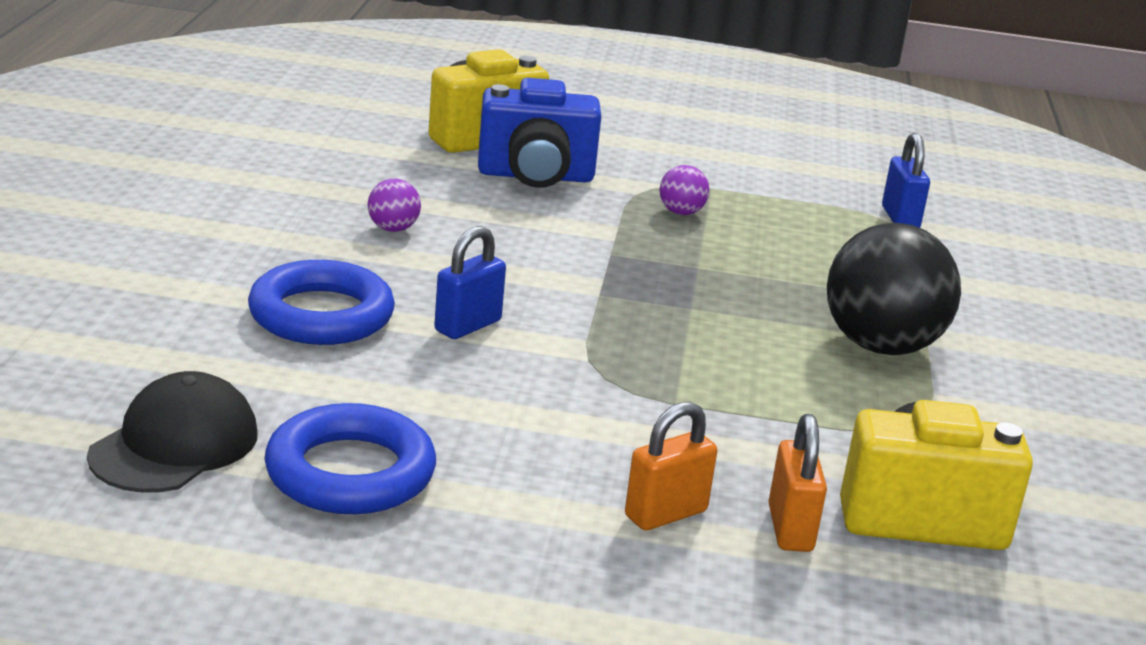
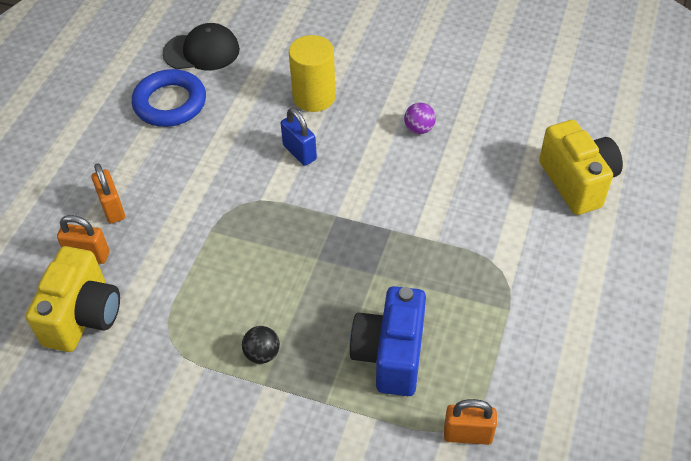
camera: 105 degrees right, 25 degrees up
(174, 444) = (202, 51): black cap -> black cap turned 45 degrees counterclockwise
(321, 315) = (314, 97): blue ring -> yellow cylinder
(535, 176) = (510, 205): blue camera -> blue camera (390, 355)
(681, 212) = (460, 281): purple ball -> none
(881, 346) = (262, 354): black ball -> black ball, size x0.44
(900, 218) = (467, 434): blue padlock -> orange padlock

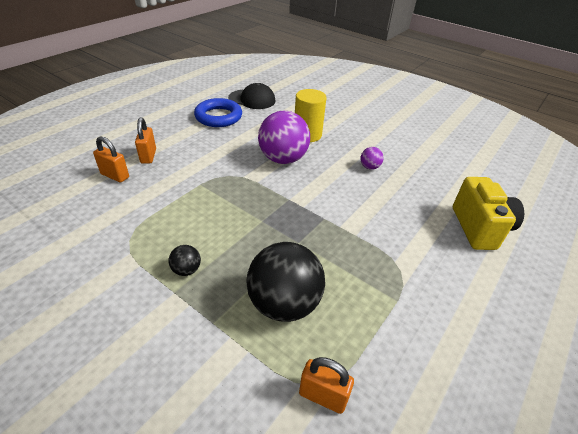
camera: 15 degrees right, 10 degrees down
(83, 316) = (85, 208): yellow camera -> none
(299, 152) = (283, 159): blue padlock -> purple ball
(390, 355) = (284, 303): blue camera -> black ball

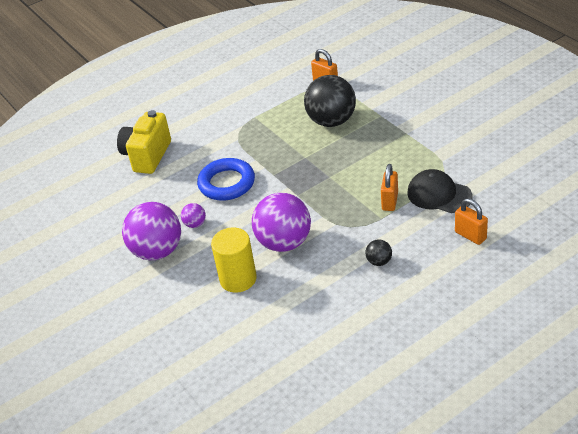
camera: 155 degrees left, 0 degrees up
(148, 156) = (438, 260): orange padlock -> orange padlock (390, 201)
(186, 270) = (397, 145): black ball -> black ball (379, 261)
(218, 117) = (345, 325): blue ring -> blue ring (227, 183)
(252, 99) = (286, 363): black cap -> black cap (439, 195)
(383, 147) = (157, 251): none -> purple ball

